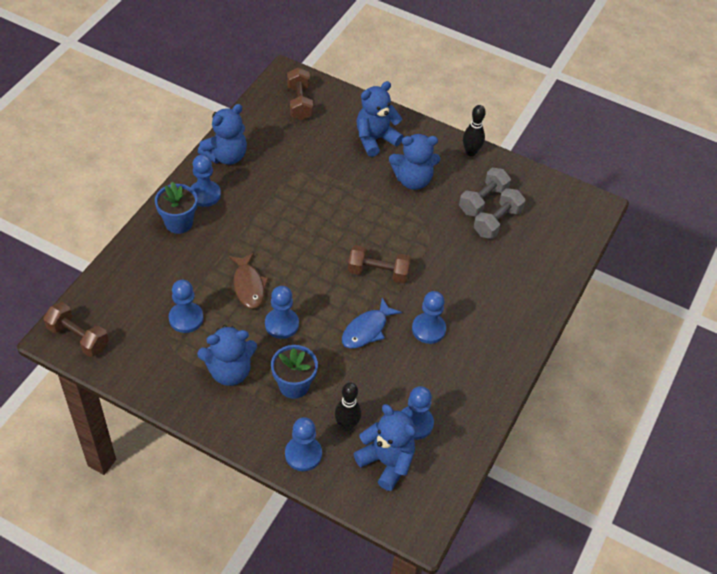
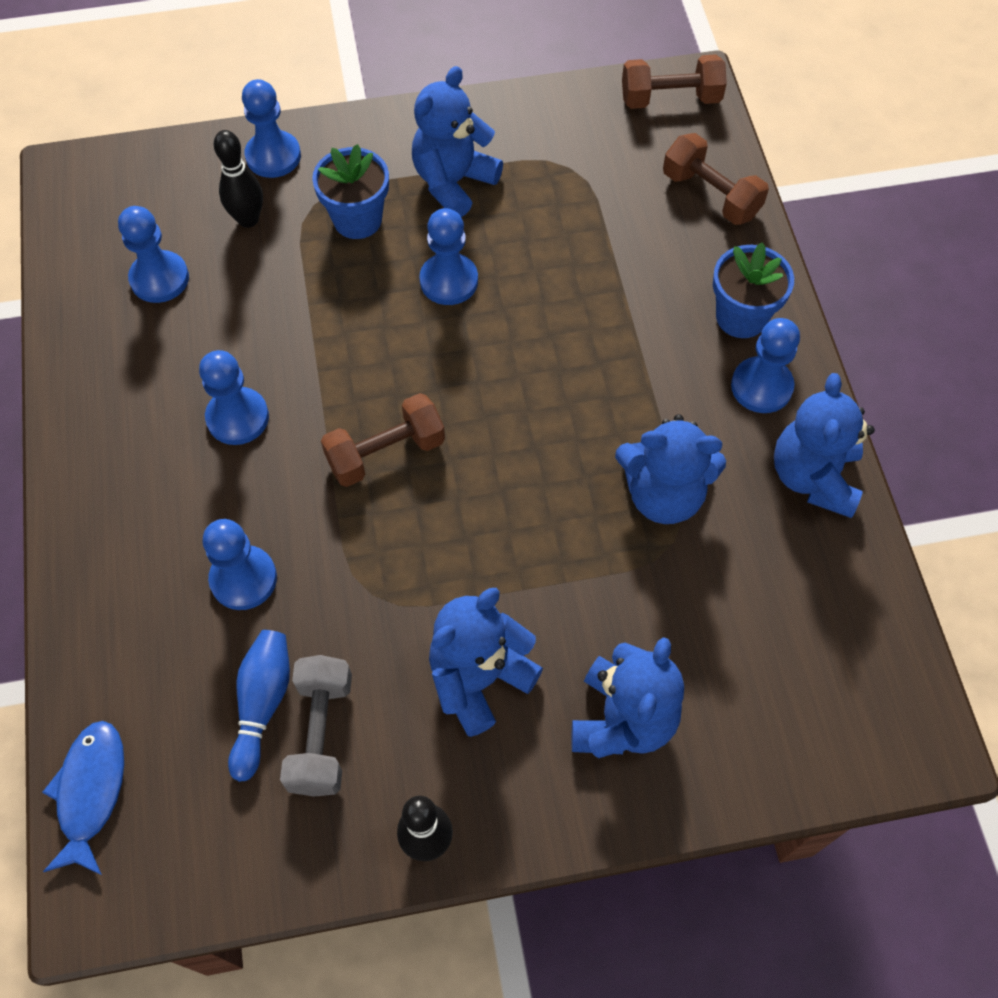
camera: 145 degrees right, 10 degrees up
(186, 318) = (576, 204): blue pawn -> blue pawn (243, 579)
(248, 286) = (546, 299): brown fish -> none
(299, 103) = (831, 692): brown dumbbell -> brown dumbbell (711, 195)
(367, 330) = (327, 354): blue fish -> blue fish (91, 792)
(386, 462) = (162, 212): blue teddy bear -> blue teddy bear (663, 494)
(497, 222) = (262, 704): grey dumbbell -> blue bowling pin

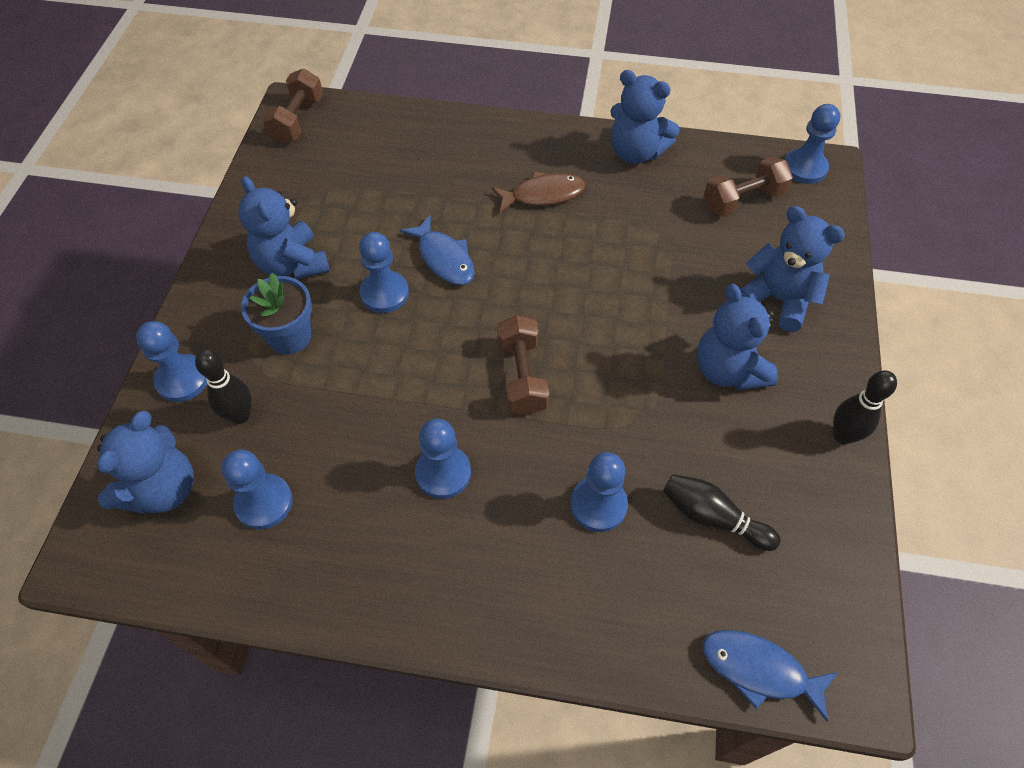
camera: 70 degrees left, 5 degrees down
(262, 704) = (712, 517): blue bowling pin -> black bowling pin
(321, 733) = (746, 482): grey dumbbell -> none
(524, 319) = (444, 258): none -> blue fish
(663, 494) = (620, 227): blue teddy bear -> blue teddy bear (163, 489)
(676, 390) = (543, 195): none -> brown fish
(711, 195) = (394, 127): brown dumbbell -> brown dumbbell (742, 200)
(741, 317) = (501, 145): blue flower pot -> none
(761, 386) = (559, 153): blue pawn -> blue pawn (804, 168)

